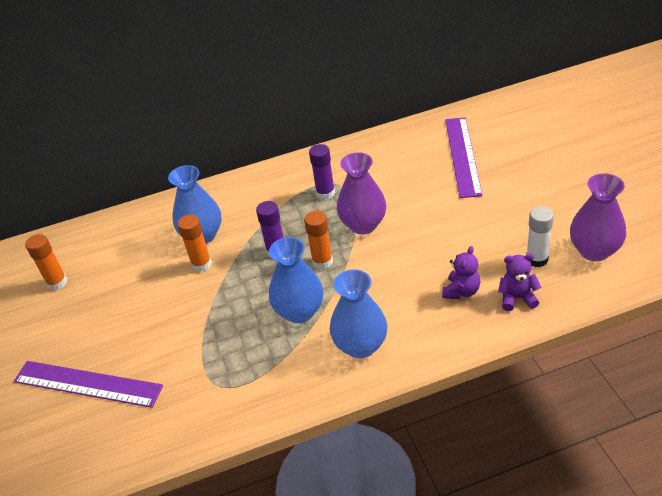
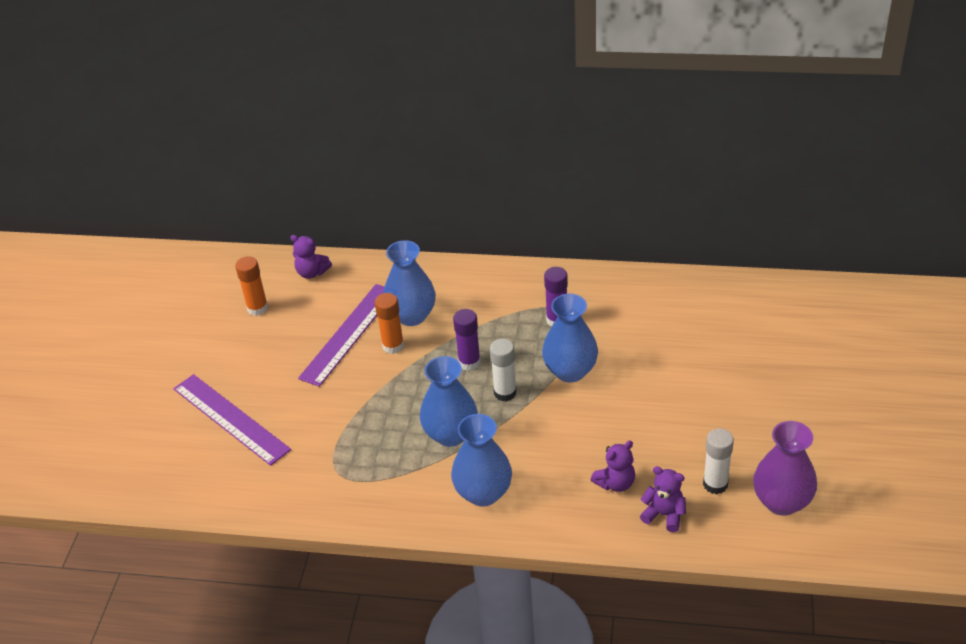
camera: 25 degrees right, 0 degrees up
(91, 236) = (312, 272): none -> purple teddy bear
(322, 261) = (505, 393): orange glue stick -> white glue stick
(363, 225) = (570, 371): purple vase -> blue vase
(462, 156) = (727, 337): purple ruler -> purple ruler (348, 334)

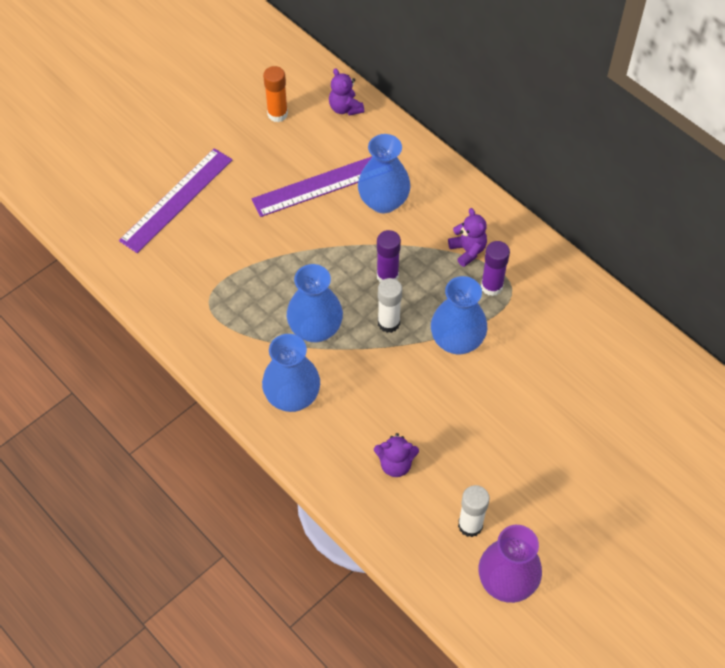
camera: 35 degrees right, 15 degrees up
(231, 418) = (177, 200): purple ruler -> purple ruler turned 45 degrees clockwise
(393, 346) = (345, 219): orange glue stick -> none
(664, 515) = (405, 519): purple teddy bear -> purple teddy bear (468, 251)

